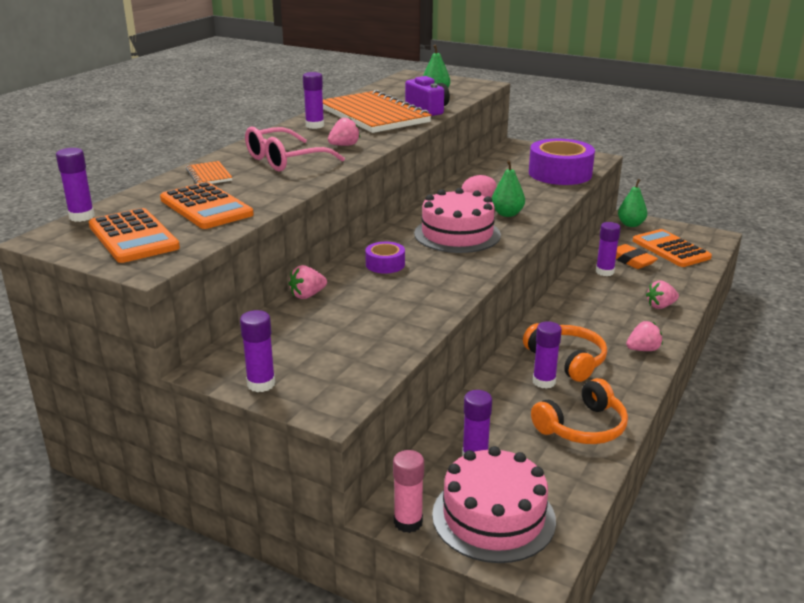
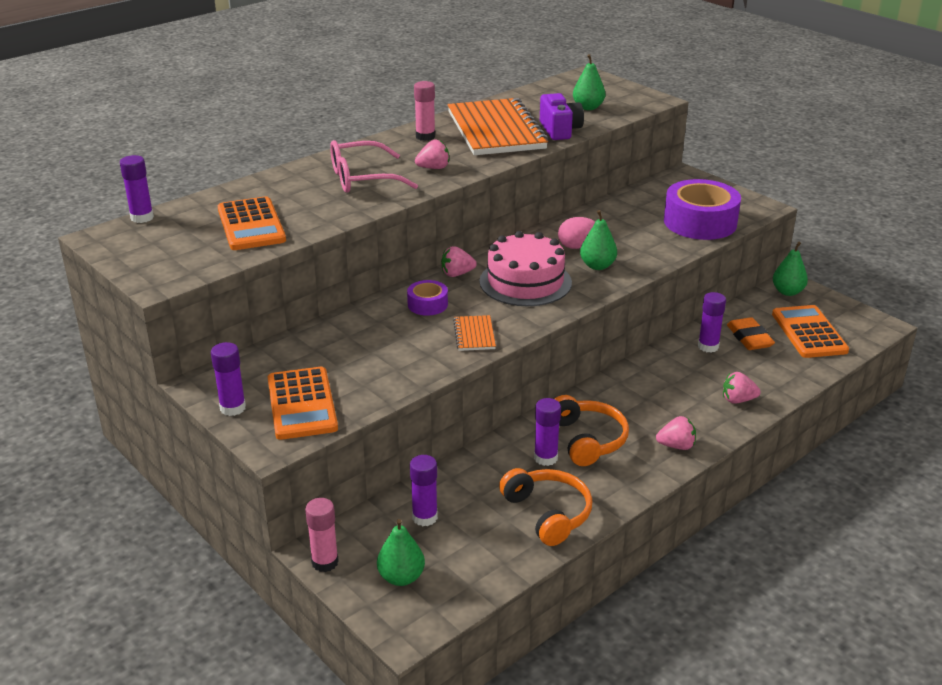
camera: 20 degrees right, 5 degrees up
(133, 237) = (169, 248): orange calculator -> orange calculator (302, 404)
(209, 175) = (280, 186): orange notebook -> orange notebook (474, 335)
(307, 295) = (332, 325): pink strawberry -> pink strawberry (457, 274)
(315, 126) = (425, 136): purple glue stick -> pink glue stick
(493, 517) = (401, 577): pink cake -> green pear
(582, 427) = (548, 513): orange headphones -> orange headphones turned 105 degrees counterclockwise

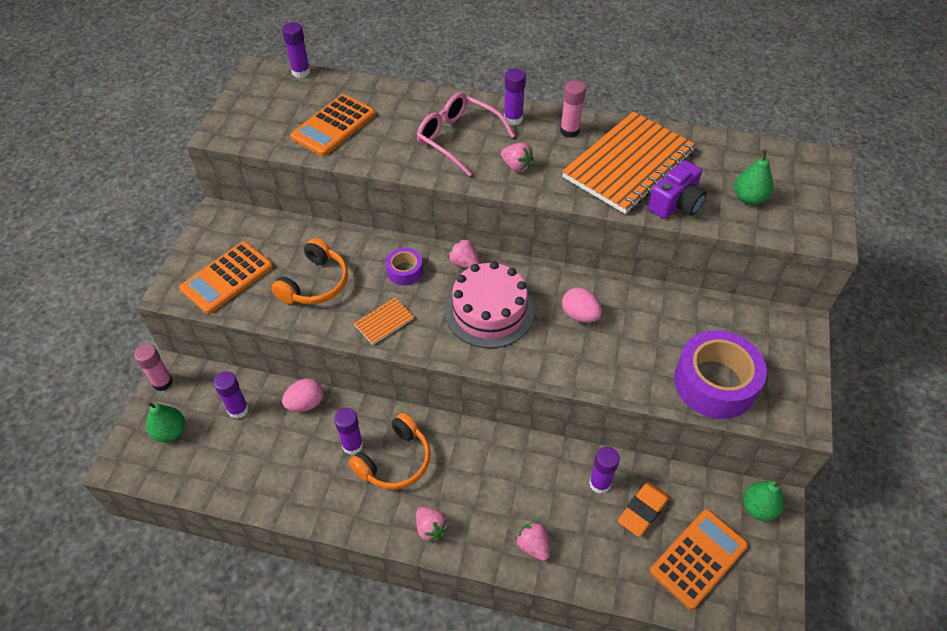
camera: 55 degrees right, 20 degrees up
(233, 408) = (200, 247): purple glue stick -> purple glue stick (513, 119)
(466, 470) = (305, 403): none -> pink egg
(548, 513) = (287, 481): orange headphones -> orange headphones (315, 283)
(597, 266) = (559, 345): green pear -> none

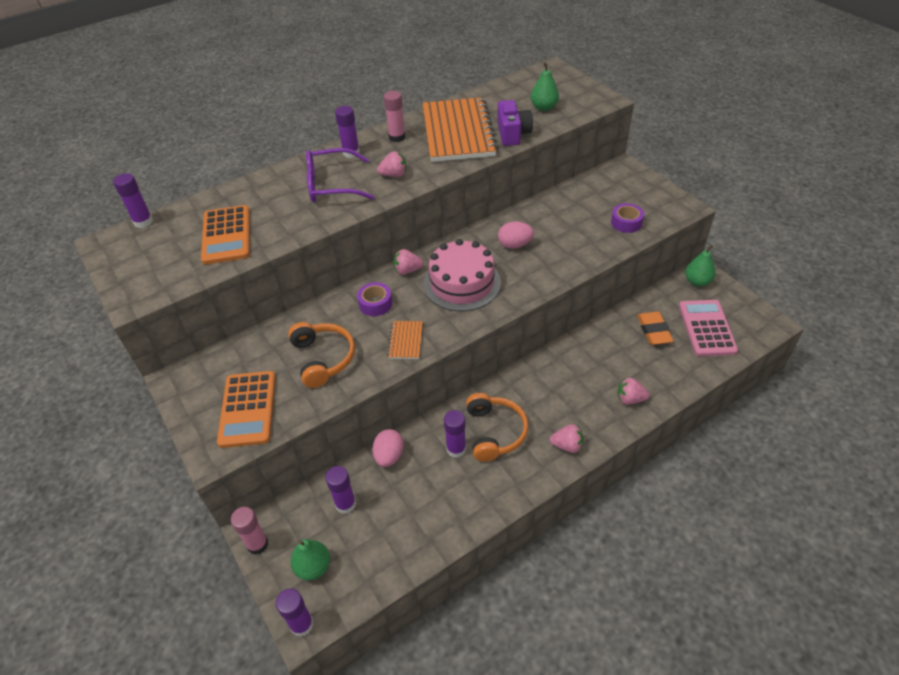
camera: 45 degrees left, 5 degrees down
(458, 138) = (331, 185): pink glasses -> purple glasses
(599, 483) = (616, 338): purple glue stick -> purple glue stick (302, 624)
(698, 558) = (706, 328): orange calculator -> pink calculator
(715, 383) = (626, 223): purple tape -> purple tape, size x0.49

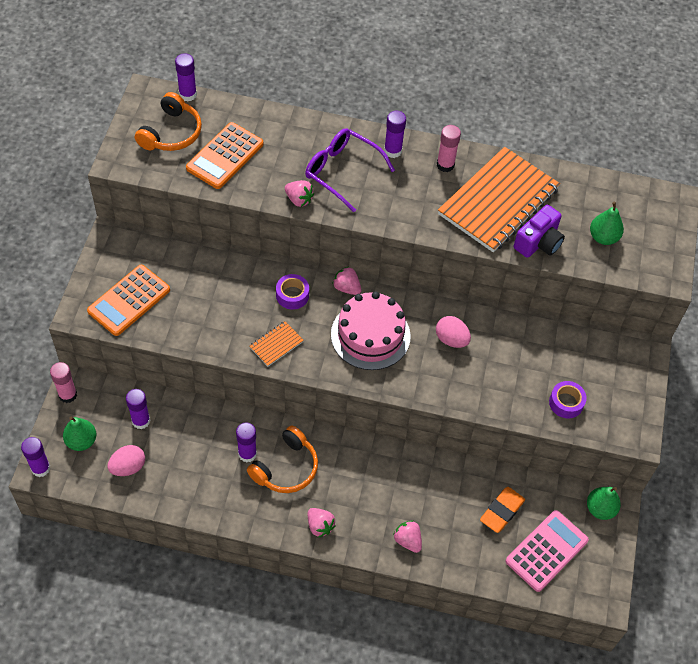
camera: 40 degrees right, 10 degrees up
(323, 358) = (211, 307): orange headphones -> orange headphones (171, 133)
(389, 456) = (202, 415): pink egg -> pink egg (128, 467)
(394, 175) = (396, 202): pink strawberry -> pink strawberry (299, 200)

